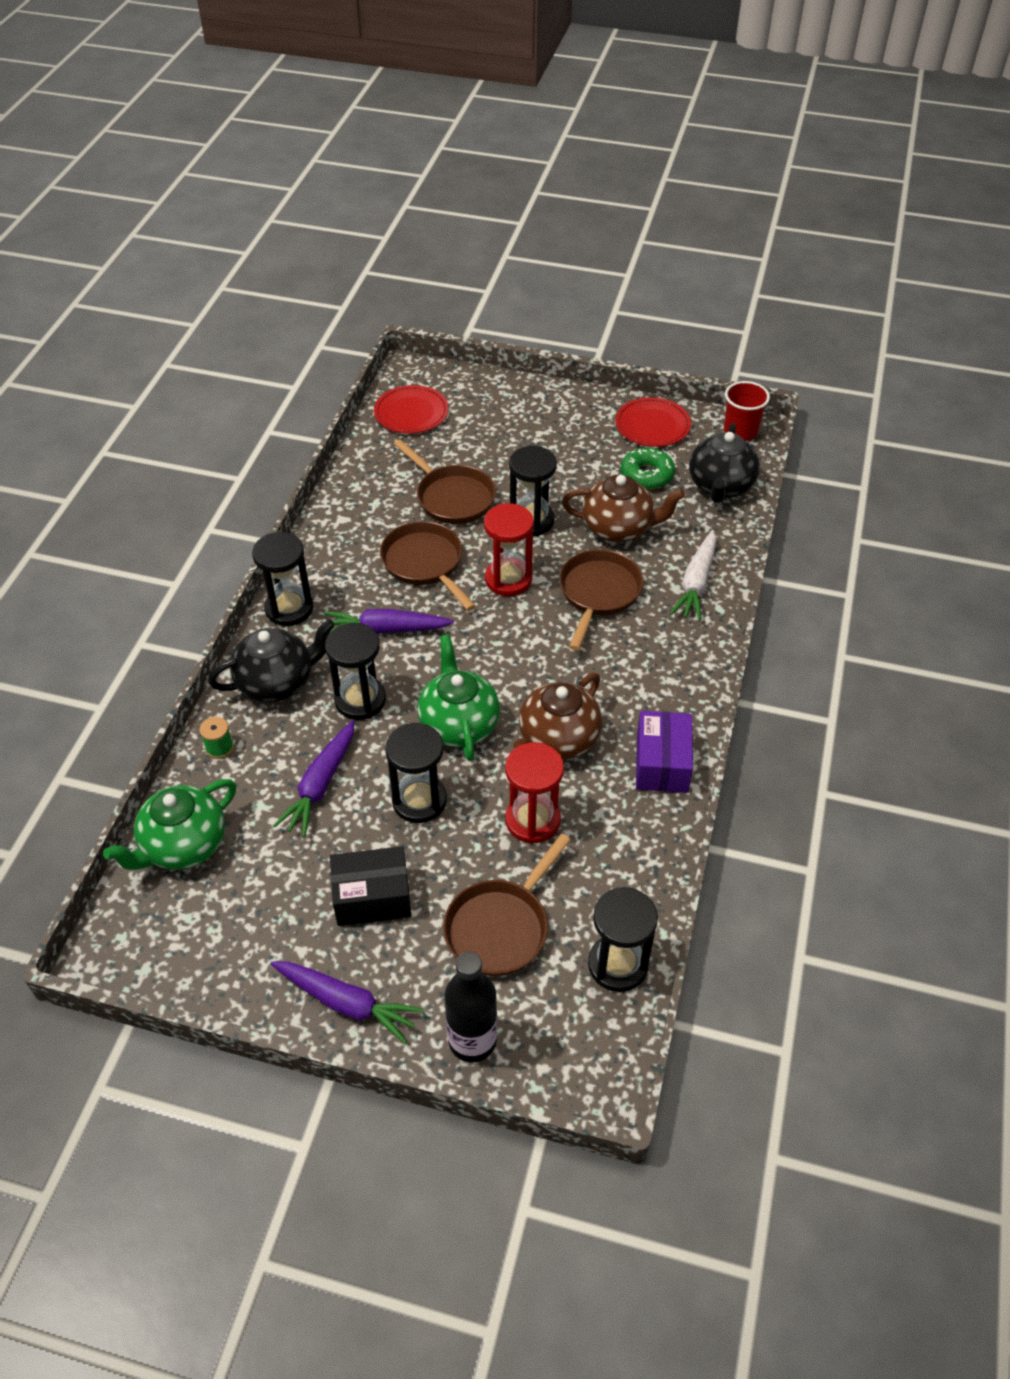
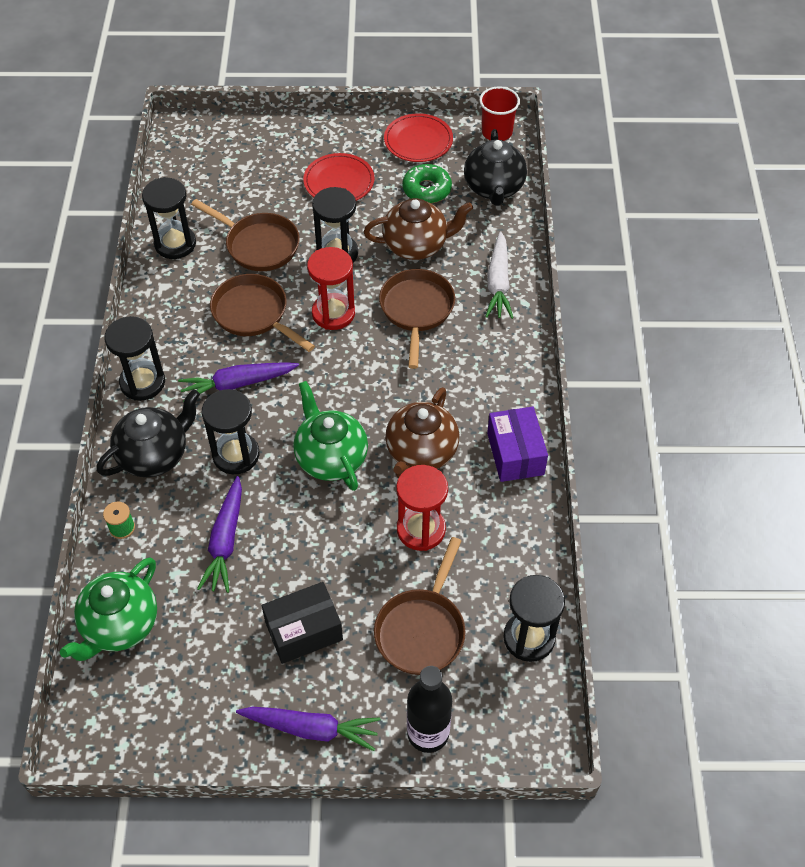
camera: 15 degrees left, 5 degrees up
(411, 413) = (195, 169): red plate -> red plate (339, 182)
(419, 800) = (317, 535): black hourglass -> black hourglass (175, 244)

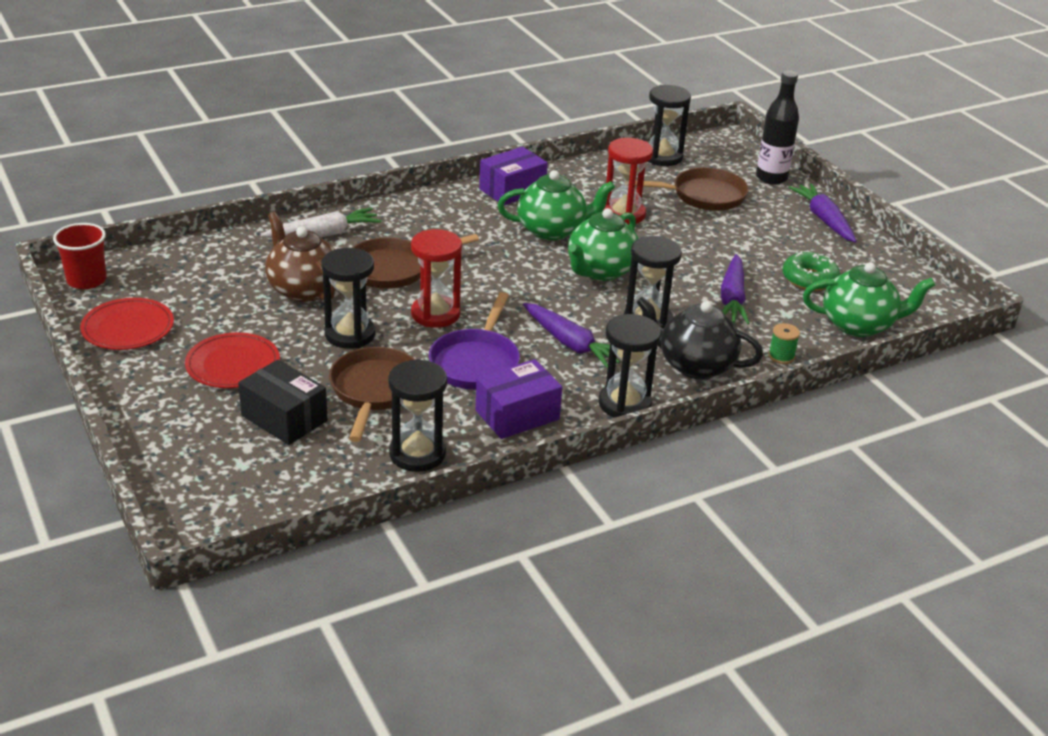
camera: 120 degrees left, 20 degrees down
(176, 313) = (517, 415): none -> purple box
(225, 541) = (732, 299): purple carrot -> purple carrot turned 120 degrees clockwise
(254, 314) = (476, 362): brown pan -> purple pan
(304, 631) = (761, 241): black box -> black box (284, 418)
(421, 452) = (552, 230): brown teapot -> green teapot
(427, 189) = (211, 303): green donut -> green donut (809, 279)
(494, 188) = (185, 263): black teapot -> none

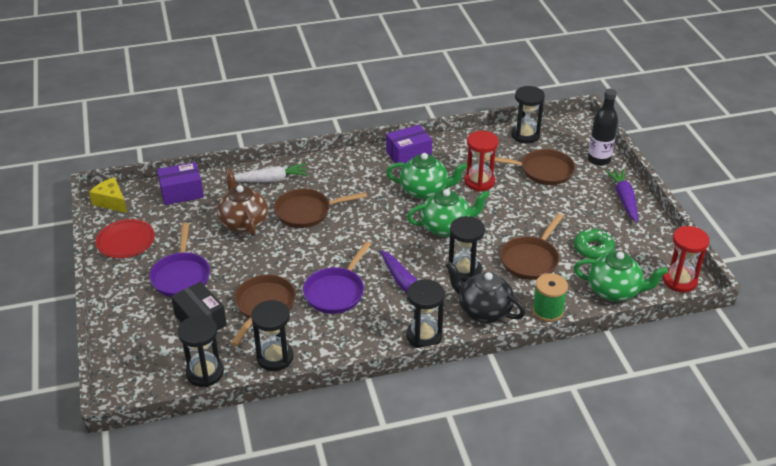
camera: 15 degrees right, 5 degrees up
(86, 280) = (111, 202): red cup -> yellow cheese
(233, 364) = (181, 276): red plate -> purple pan
(350, 334) = (262, 261): black hourglass -> black hourglass (205, 373)
(435, 314) = (322, 251): red hourglass -> red hourglass (679, 281)
(517, 415) = (349, 336): purple box -> purple box (182, 192)
(600, 271) = (446, 227): green teapot -> green teapot turned 150 degrees counterclockwise
(732, 299) = (531, 259): purple carrot -> brown pan
(781, 356) = (547, 311): green spool -> green spool, size x1.69

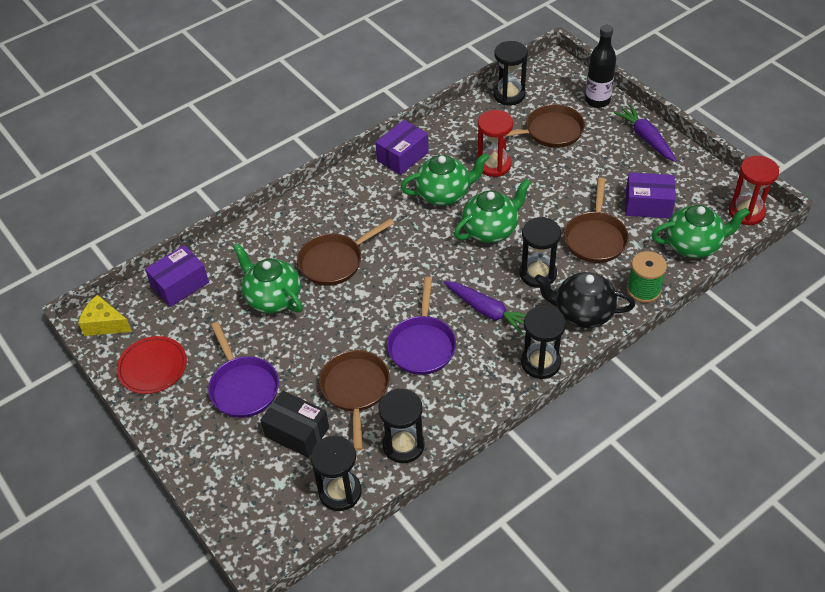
camera: 20 degrees left, 10 degrees up
(243, 222) = (273, 298): brown teapot -> green teapot
(270, 180) = (271, 236): white carrot -> none
(593, 249) = (648, 205): green donut -> purple box

